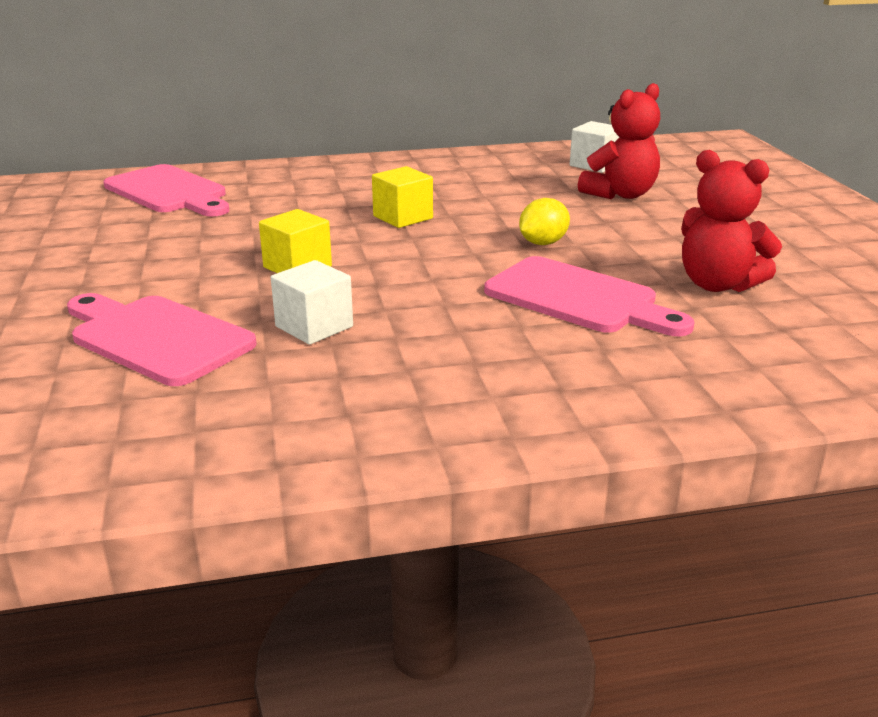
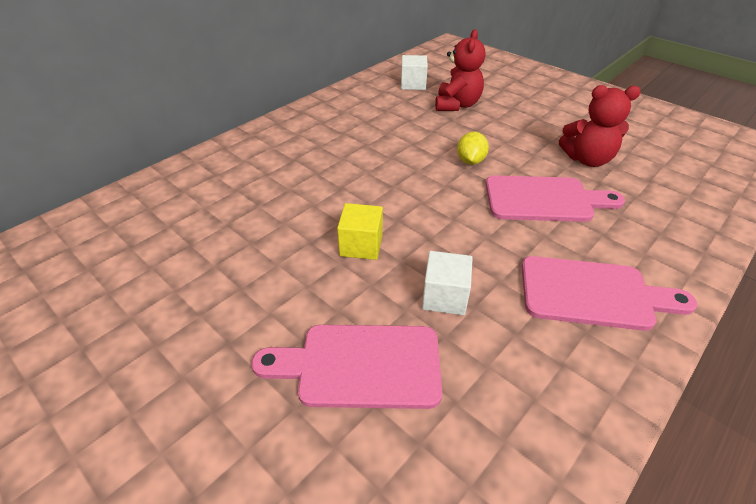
camera: 35 degrees left, 15 degrees up
(169, 192) = (165, 207): pink cutting board -> pink cutting board (593, 293)
(403, 217) = (365, 170): yellow cube -> none

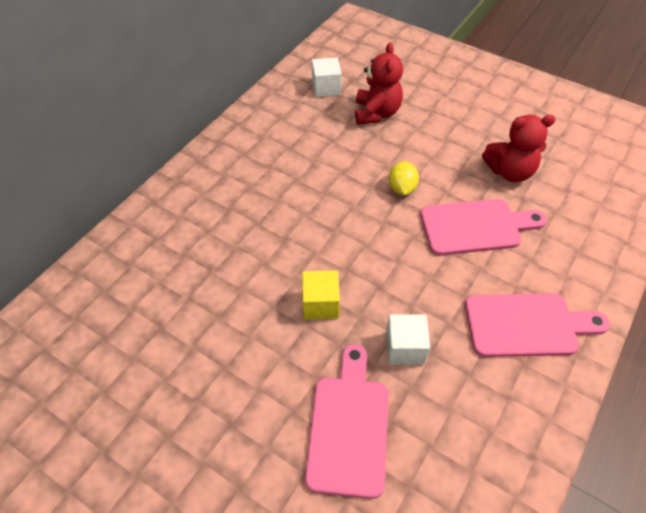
camera: 10 degrees left, 10 degrees up
(360, 366) = (348, 427): pink cutting board -> pink cutting board turned 105 degrees clockwise

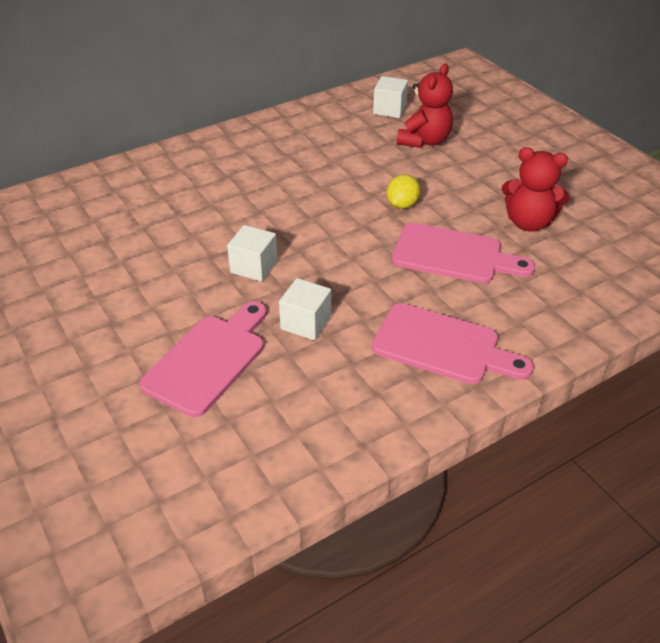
camera: 25 degrees right, 10 degrees down
(320, 304) = (254, 267): yellow cube -> white cube

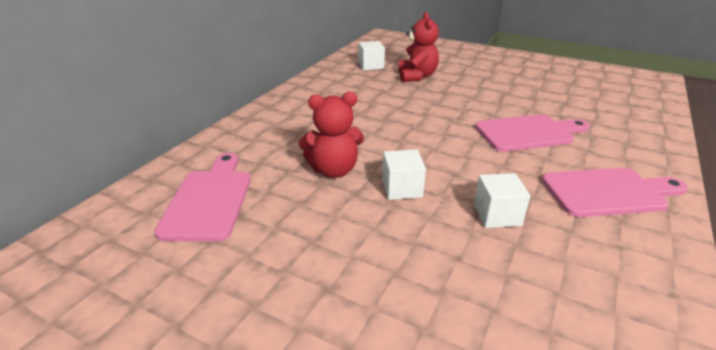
camera: 30 degrees left, 10 degrees down
(208, 360) = (461, 282): pink cutting board -> pink cutting board (209, 200)
(402, 205) = (453, 114): yellow lemon -> none
(528, 222) = (541, 102): red teddy bear -> red teddy bear (334, 170)

